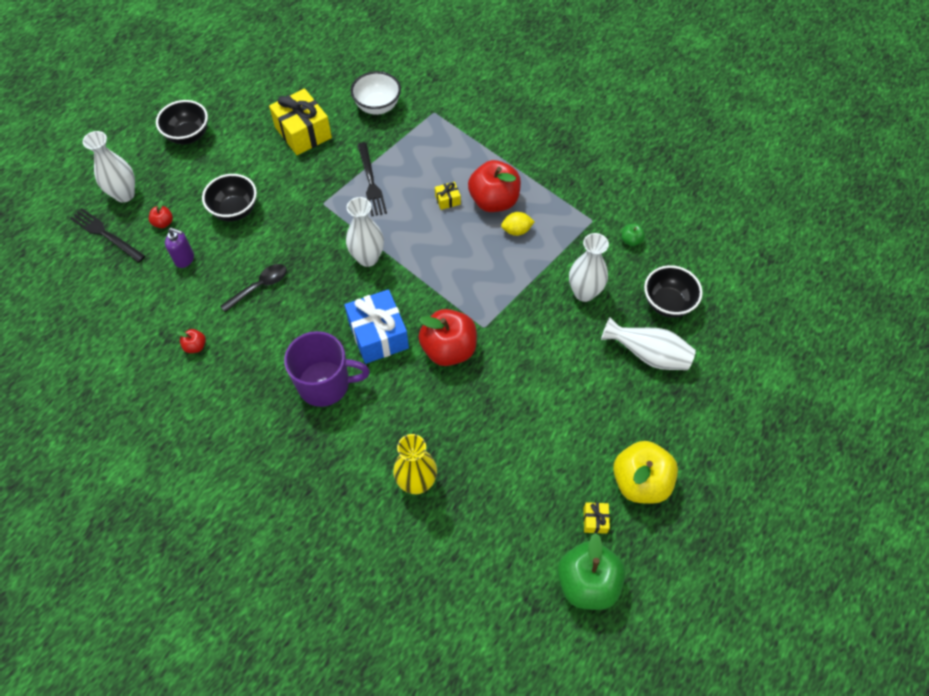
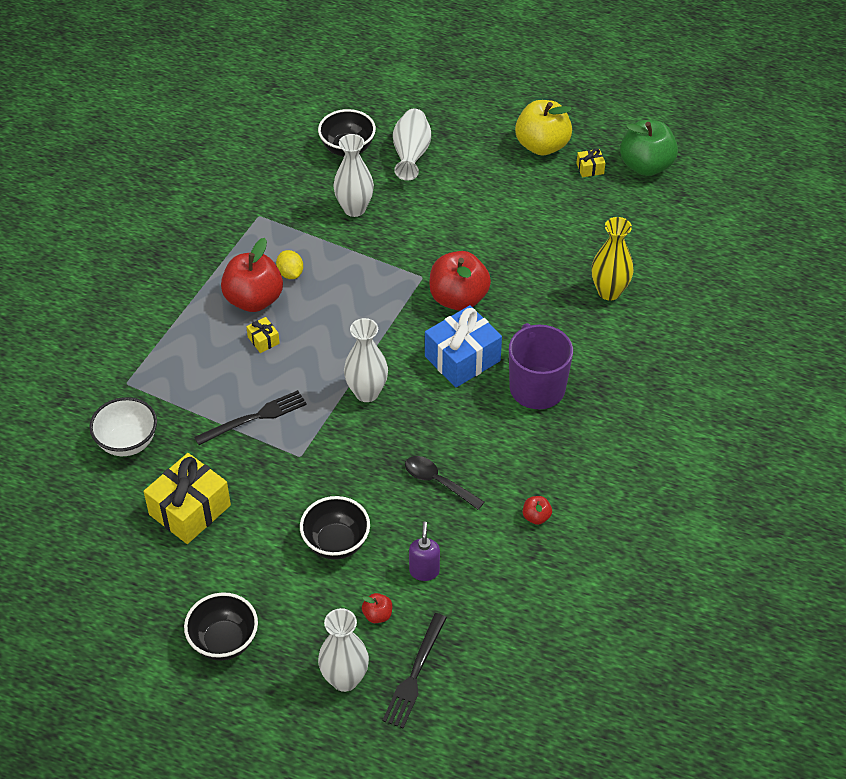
camera: 105 degrees left, 10 degrees down
(631, 240) = (277, 183): green apple -> none

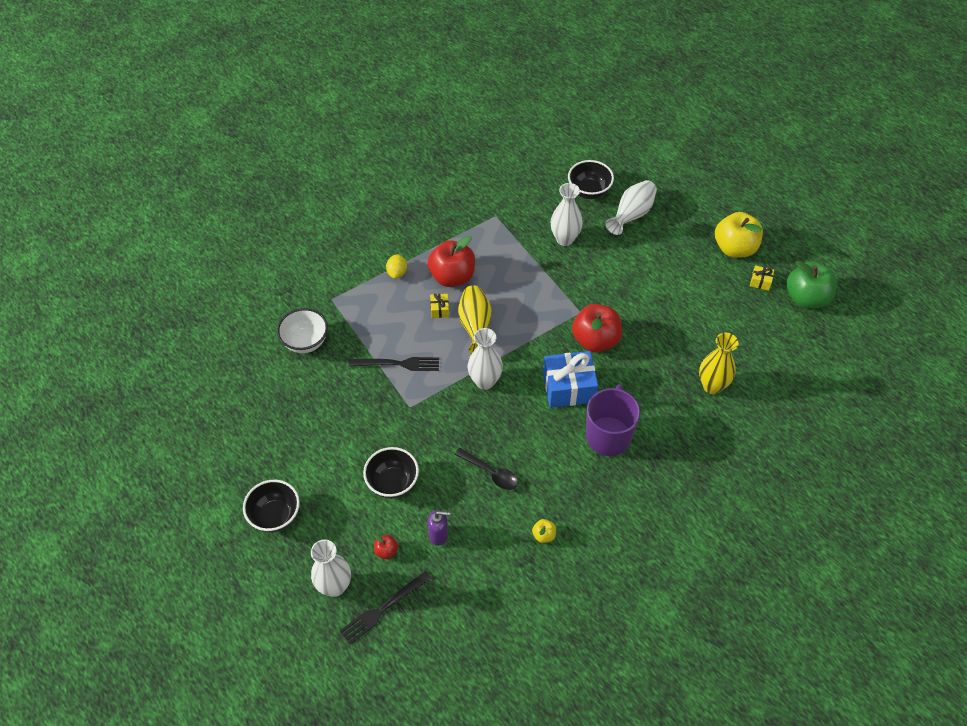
camera: 30 degrees right, 5 degrees up
(190, 510) = (314, 410): yellow gift -> none
(290, 273) = (489, 268): yellow lemon -> yellow lemon (397, 272)
(317, 341) = (475, 326): none -> yellow vase
(424, 571) = (439, 535): purple soap dispenser -> purple soap dispenser turned 60 degrees clockwise
(438, 482) = (491, 473): black spoon -> black spoon turned 150 degrees clockwise
(536, 517) = (544, 535): red apple -> yellow apple

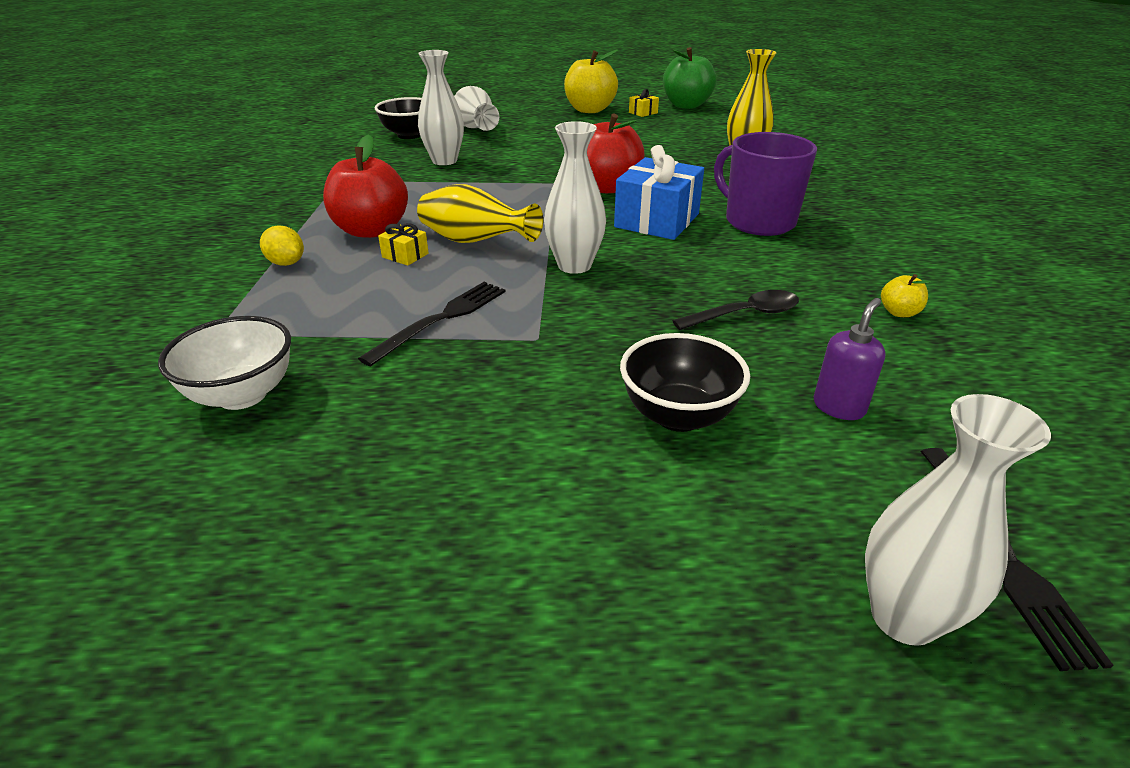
camera: 55 degrees left, 20 degrees down
(275, 516) = (609, 645): black bowl -> none
(386, 551) = (840, 487): red apple -> none

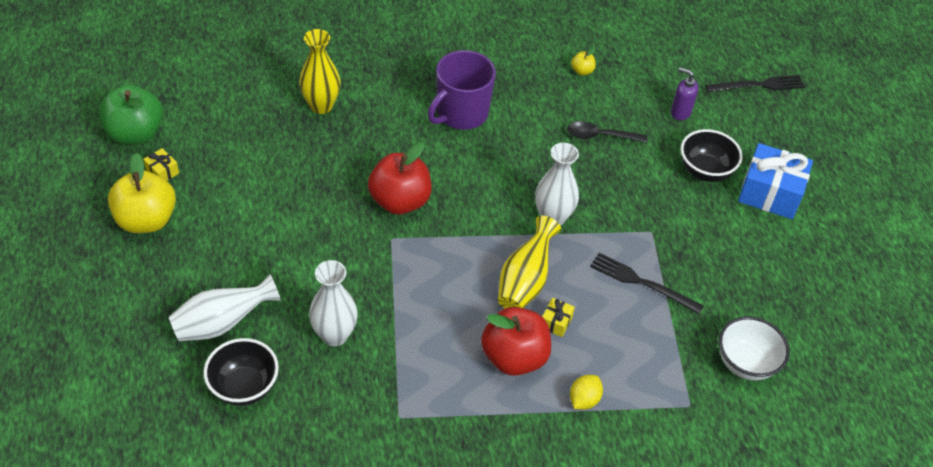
camera: 100 degrees left, 15 degrees up
(657, 220) = (467, 171): blue gift -> blue gift (770, 193)
(745, 314) = (600, 136): black spoon -> black spoon turned 60 degrees counterclockwise
(904, 617) = (797, 118): white vase -> none

